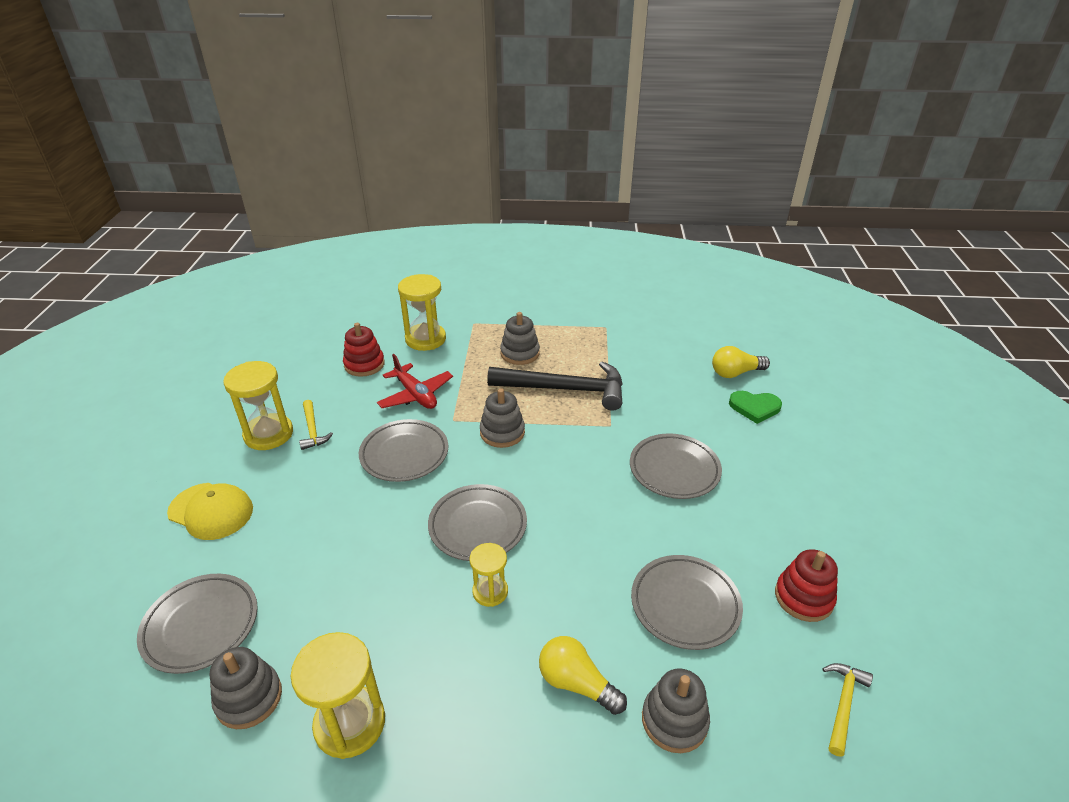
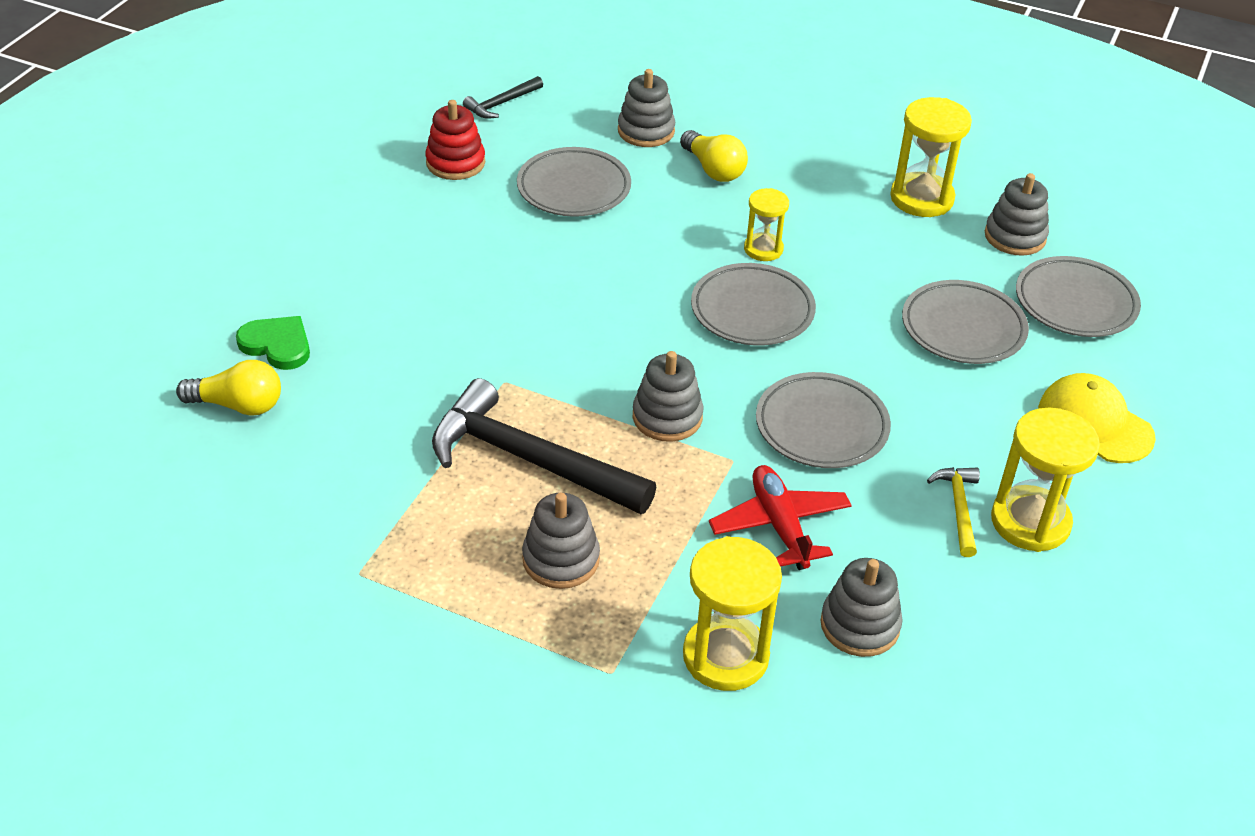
camera: 160 degrees left, 5 degrees up
(364, 364) = (860, 625): red stacking toy -> grey stacking toy
(674, 470) = (470, 301): grey plate -> grey plate (963, 328)
(843, 704) = (502, 104): yellow hammer -> black hammer

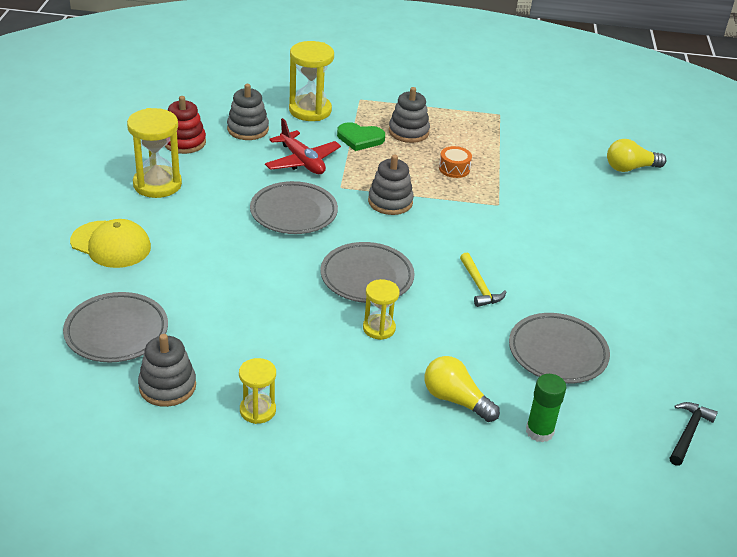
camera: 160 degrees right, 5 degrees down
(277, 345) = (645, 201): green heart -> green heart (360, 138)
(455, 163) = (667, 356): red stacking toy -> red stacking toy (184, 142)
(529, 460) = (454, 169): black hammer -> orange drum
(646, 131) = (539, 431): grey stacking toy -> green glue stick
(921, 198) = (257, 410): yellow hourglass -> yellow hourglass, size x0.59
(958, 508) = (201, 184): yellow hammer -> yellow hammer (479, 286)
(963, 328) = (207, 293): grey plate -> none

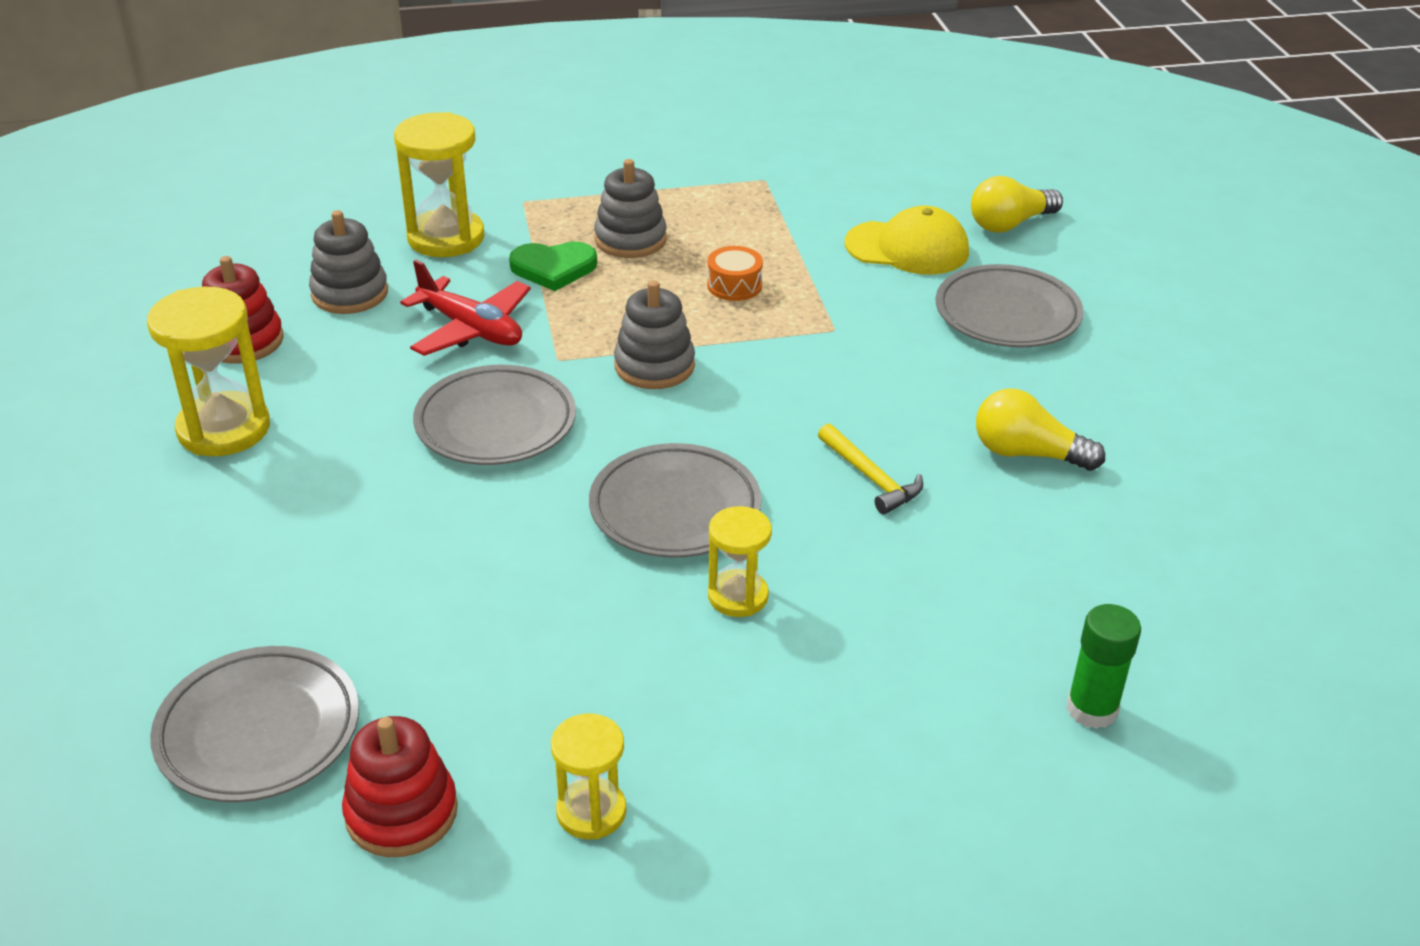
camera: 15 degrees left, 0 degrees up
(111, 244) = (180, 563): yellow cap -> yellow cap (907, 248)
(167, 386) = (401, 812): grey stacking toy -> red stacking toy
(455, 400) = (927, 691): yellow light bulb -> yellow light bulb (1027, 453)
(557, 352) = (1051, 560): grey plate -> grey plate (1007, 314)
(688, 433) = (1321, 643): black hammer -> none

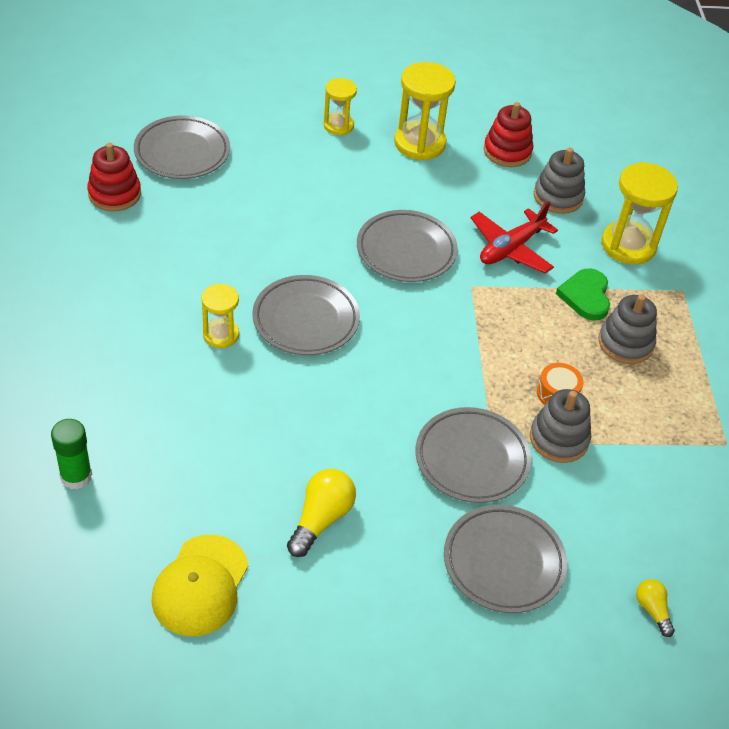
camera: 95 degrees right, 10 degrees up
(591, 811) = (89, 255): yellow hourglass -> yellow hourglass (338, 125)
(654, 366) = (457, 332): grey stacking toy -> grey stacking toy (559, 439)
(870, 343) = (472, 459): none -> grey plate
(871, 477) = (314, 422): yellow hammer -> none
(907, 248) = (610, 519): yellow cap -> yellow cap (200, 585)
(1009, 224) = (652, 610): yellow light bulb -> yellow light bulb, size x0.58

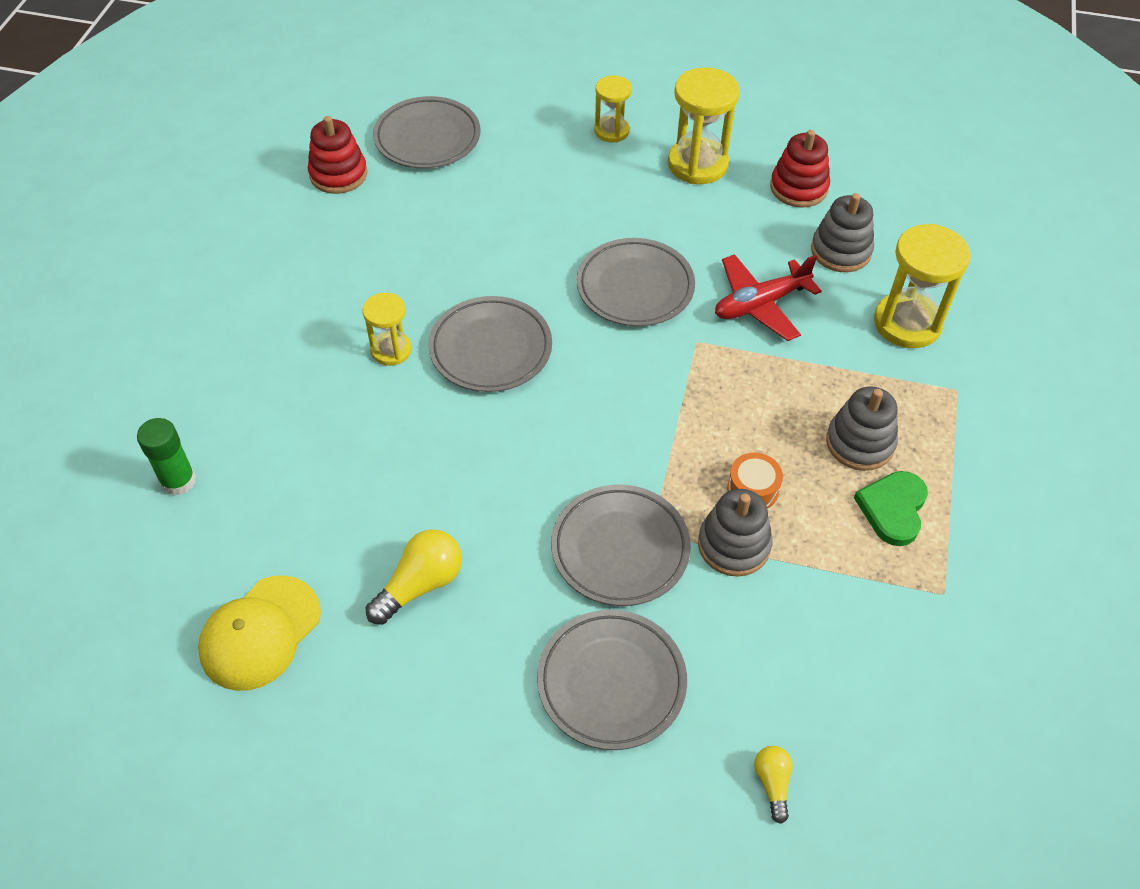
camera: 20 degrees right, 5 degrees up
(585, 296) = (831, 377): green heart -> green heart (893, 509)

